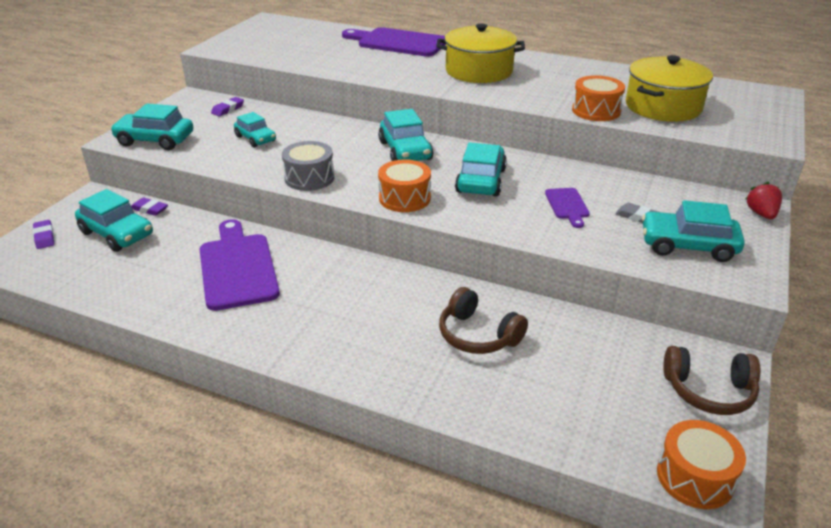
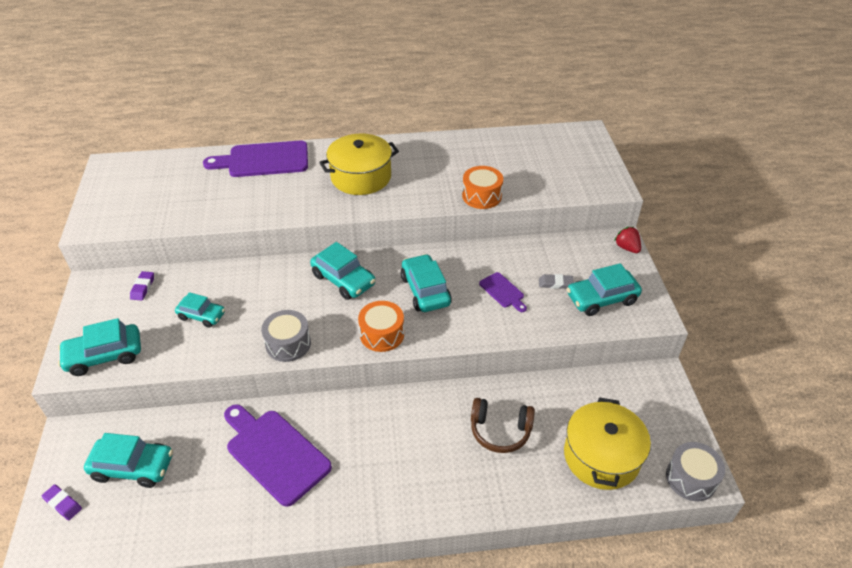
camera: 30 degrees left, 10 degrees up
(149, 209) = (140, 426): purple eraser -> none
(663, 107) = (524, 174): yellow pot -> yellow pot (601, 456)
(695, 477) = (691, 478): orange drum -> grey drum
(709, 391) = (662, 407): brown headphones -> none

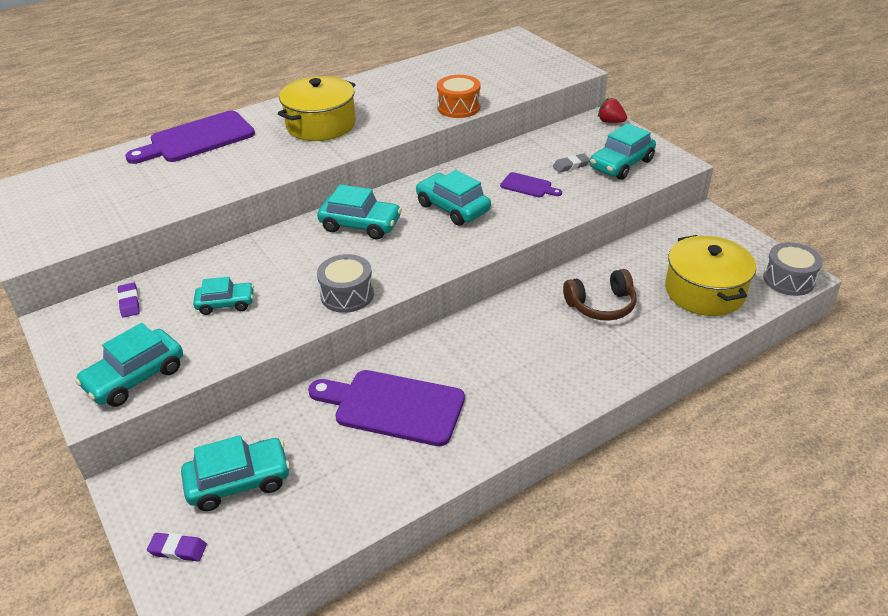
camera: 25 degrees left, 5 degrees down
(382, 334) = (439, 255): orange drum -> none

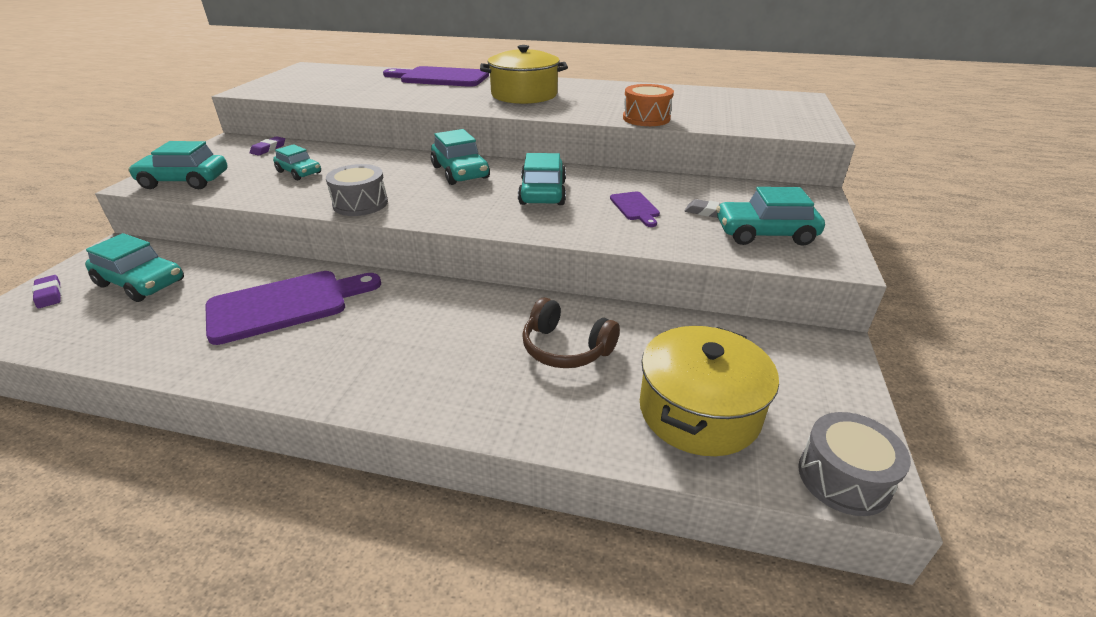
camera: 45 degrees right, 5 degrees down
(393, 406) = (286, 305): purple cutting board -> purple cutting board turned 90 degrees clockwise
(610, 122) = (821, 200): red strawberry -> none

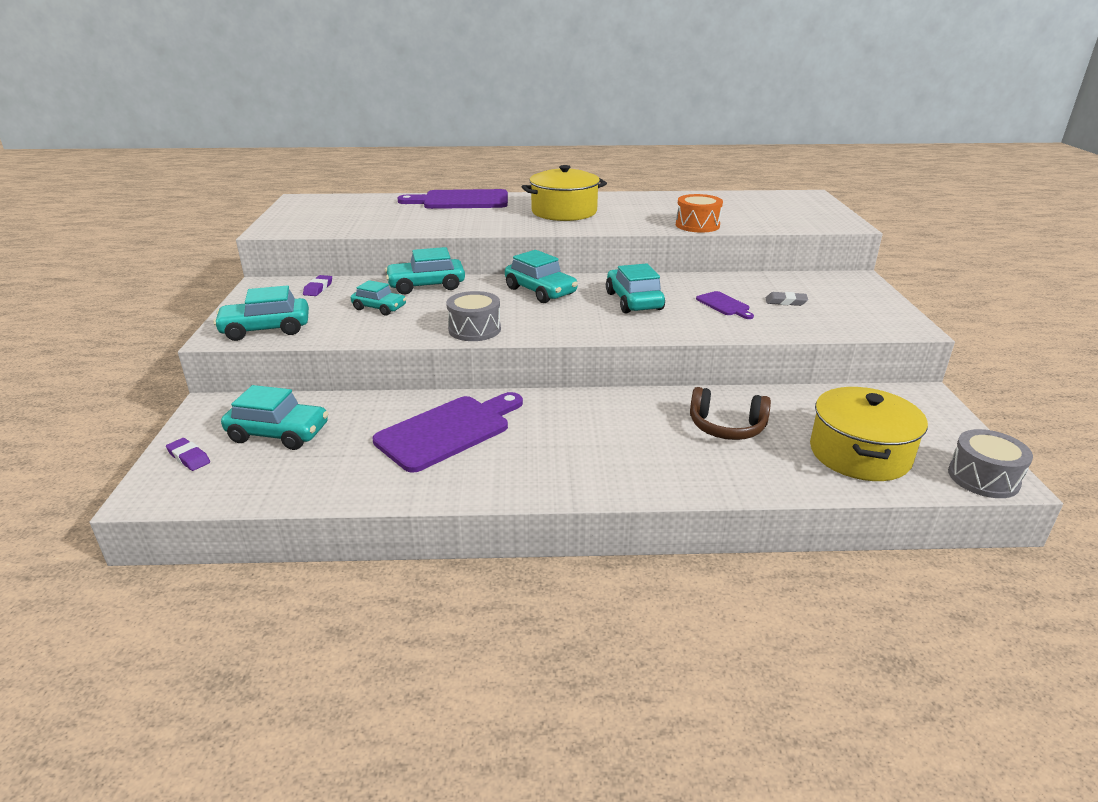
camera: 15 degrees left, 5 degrees down
(765, 234) = (843, 313): turquoise car -> turquoise car (426, 285)

